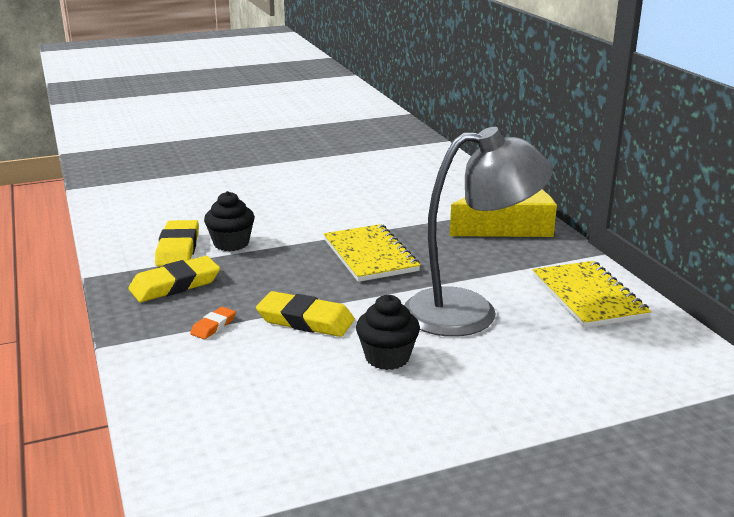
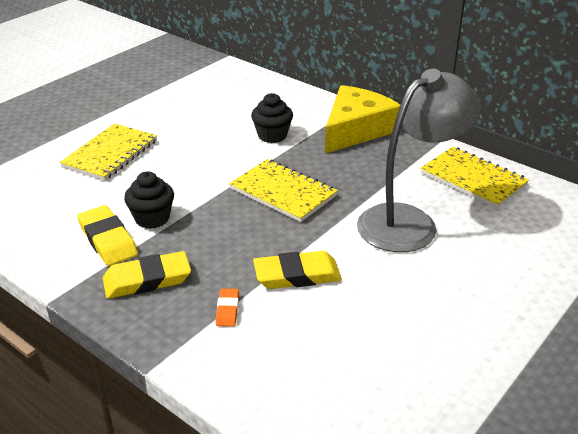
camera: 30 degrees left, 10 degrees up
(175, 285) = (147, 280): yellow eraser -> yellow eraser turned 45 degrees clockwise
(252, 190) = (110, 154): none -> yellow notebook
(387, 357) = (393, 286): black cupcake -> black cupcake (272, 135)

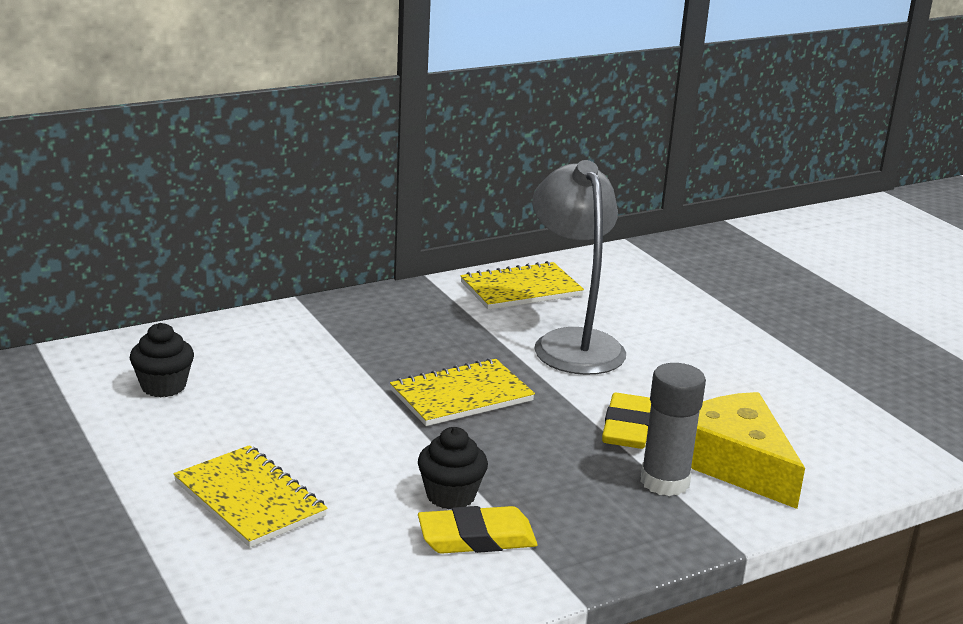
camera: 70 degrees left, 10 degrees down
(147, 280) = (581, 523): yellow eraser -> none
(227, 310) = (664, 482): orange eraser -> grey glue stick
(272, 135) = (320, 370): black cupcake -> black cupcake (163, 386)
(356, 129) = (359, 316): yellow cheese -> yellow cheese (734, 462)

